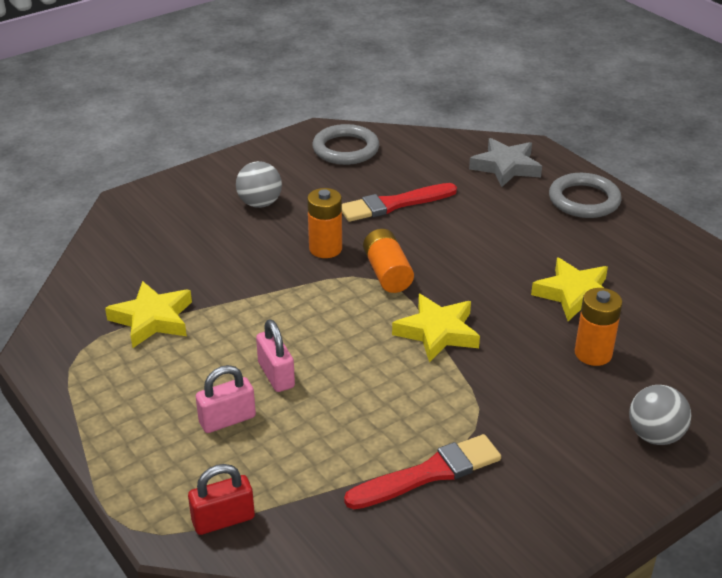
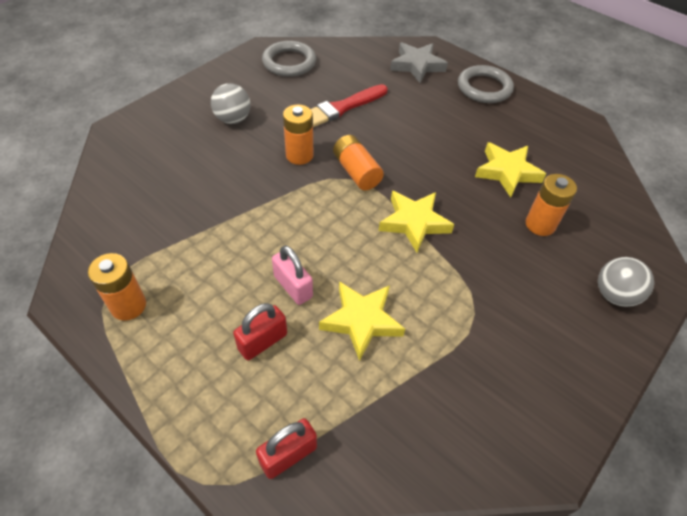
camera: 15 degrees left, 15 degrees up
(97, 368) = (128, 306): none -> orange battery
(152, 319) = (168, 246): yellow star -> yellow star (361, 321)
(227, 419) = (262, 341): pink padlock -> red padlock
(429, 473) = (452, 366): red brush -> none

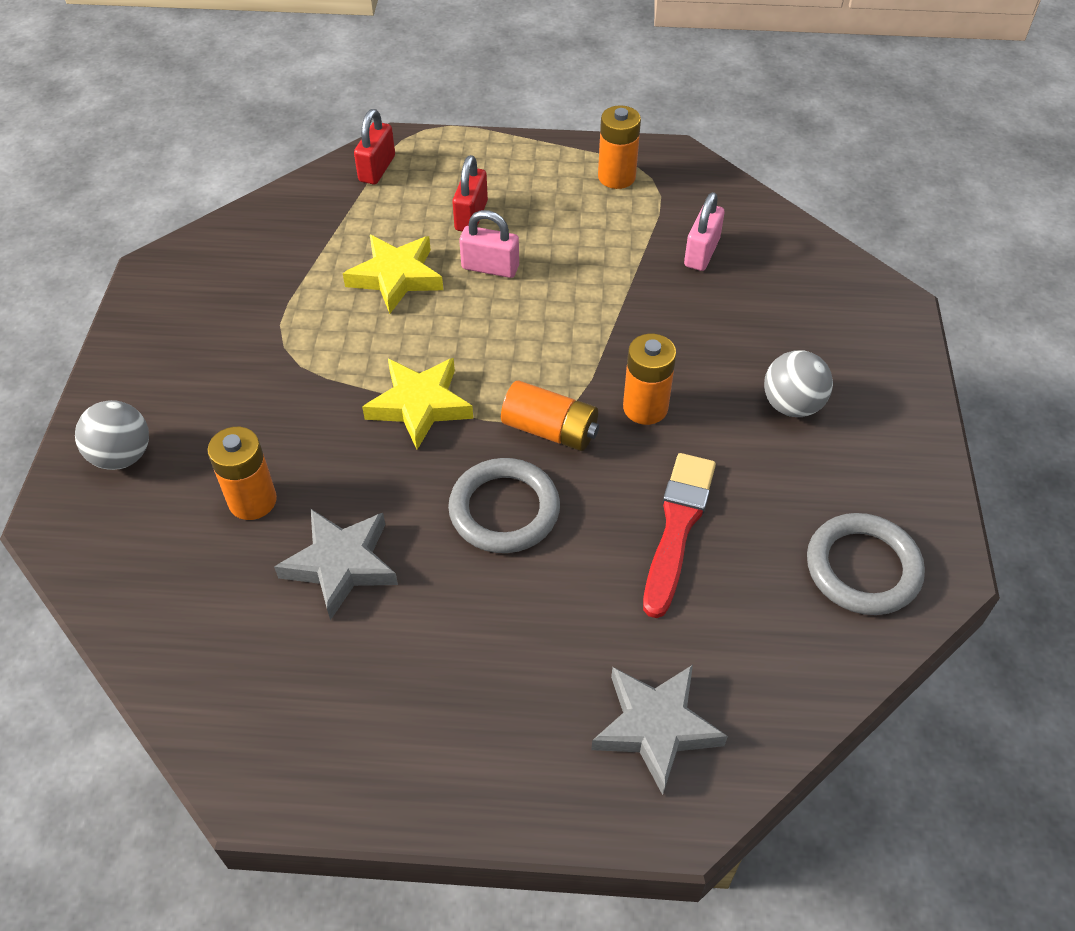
camera: 145 degrees right, 0 degrees up
(161, 214) = (701, 253): none -> pink padlock
(484, 88) = (489, 752): grey ring -> grey ring (504, 510)
(507, 172) = (341, 565): yellow star -> grey star

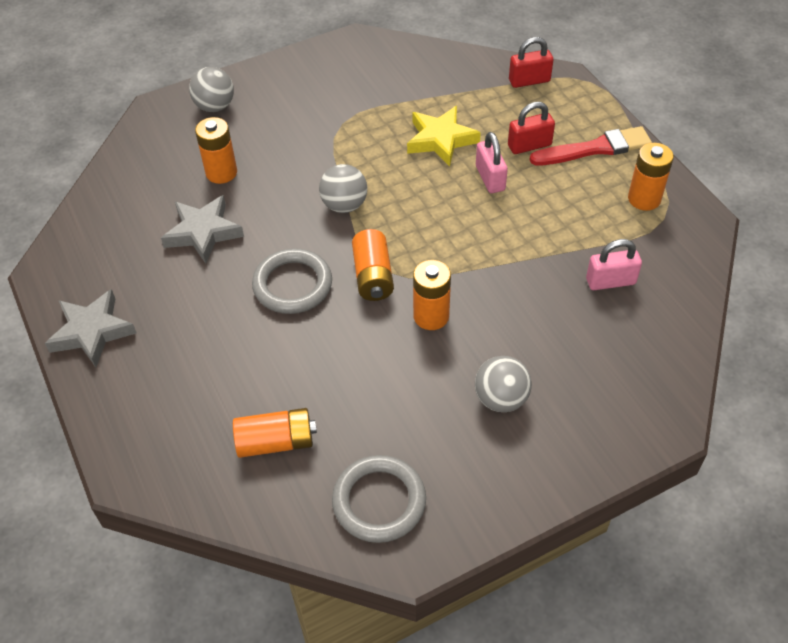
camera: 60 degrees right, 0 degrees up
(420, 405) = (344, 205): yellow star -> grey ball
(656, 727) = (180, 434): grey star -> grey star (92, 332)
(677, 527) = (341, 379): red brush -> red brush (595, 148)
(728, 629) = (276, 442): none -> orange battery

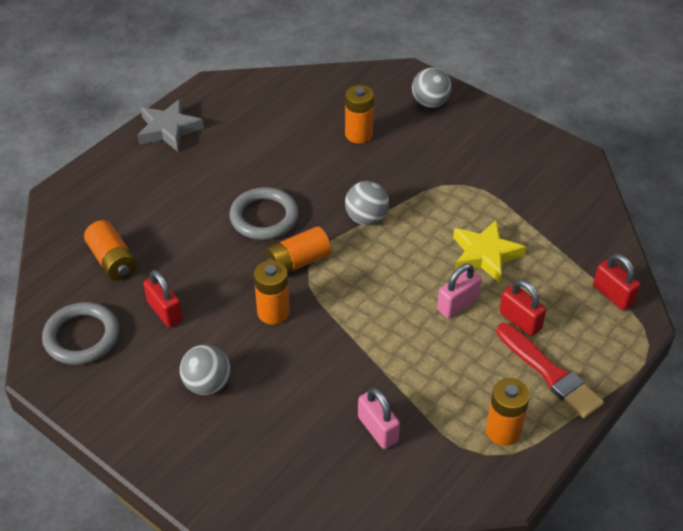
camera: 65 degrees right, 5 degrees down
(203, 232) = (290, 148): grey star -> none
(382, 410) = (165, 311): none -> red padlock

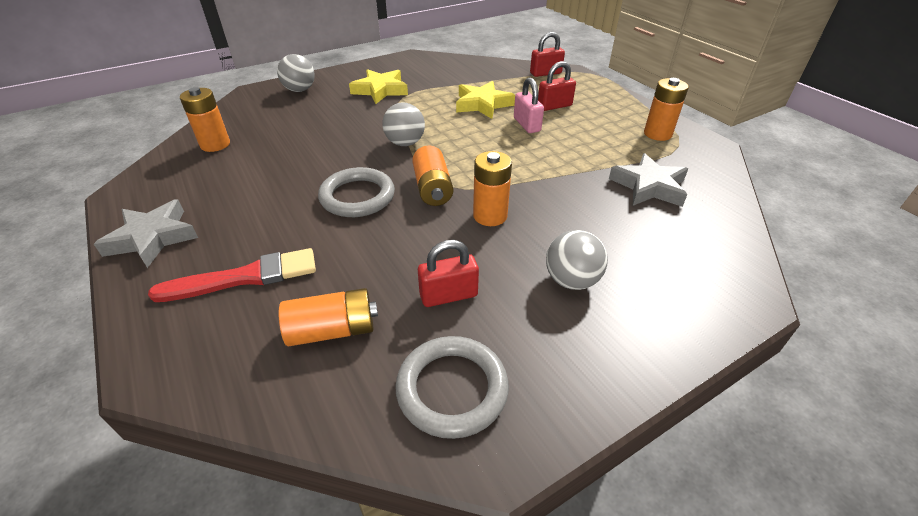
camera: 70 degrees left, 5 degrees down
(359, 134) = (300, 126): orange battery -> orange battery (215, 144)
(378, 429) = (649, 186): pink padlock -> grey star
(467, 161) = (380, 90): none -> yellow star
(549, 373) = (607, 107): red brush -> red brush (245, 277)

